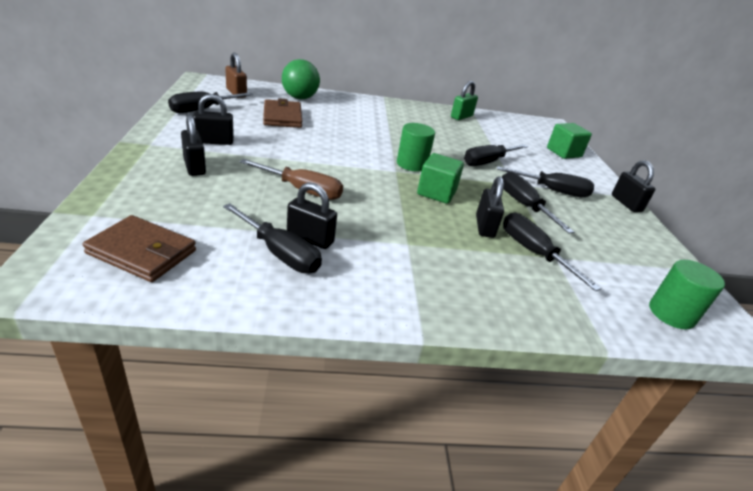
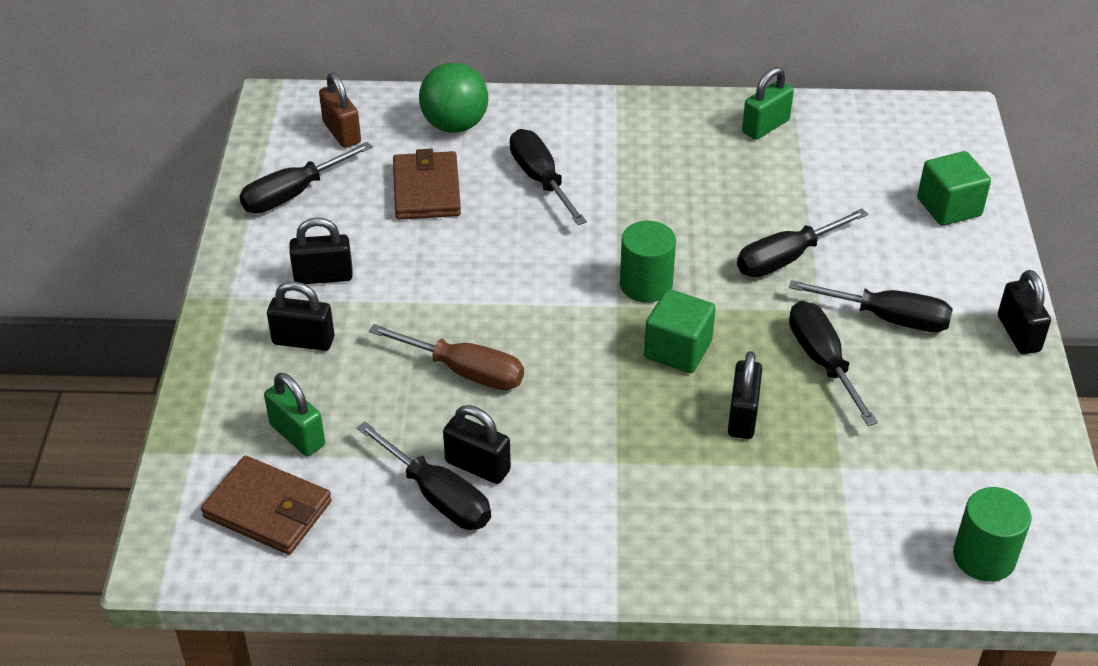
camera: 10 degrees right, 10 degrees up
(178, 212) = (297, 435): none -> green padlock
(194, 167) = (303, 341): black padlock -> black padlock turned 60 degrees counterclockwise
(533, 253) = (807, 462): black screwdriver -> black screwdriver (541, 180)

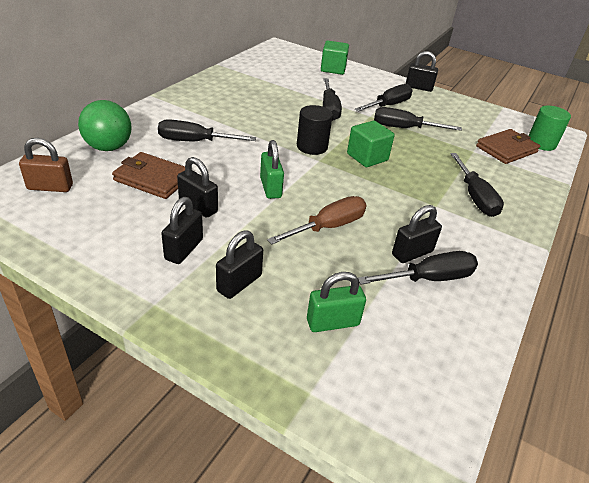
camera: 65 degrees left, 5 degrees down
(268, 509) = (399, 367): brown wallet -> brown wallet (506, 149)
(293, 194) = (82, 230): black screwdriver -> black screwdriver (475, 197)
(646, 285) = (312, 147): green cylinder -> black cylinder
(742, 416) = (426, 160): black padlock -> black padlock (198, 206)
(765, 126) = (234, 78): green padlock -> green padlock (270, 188)

